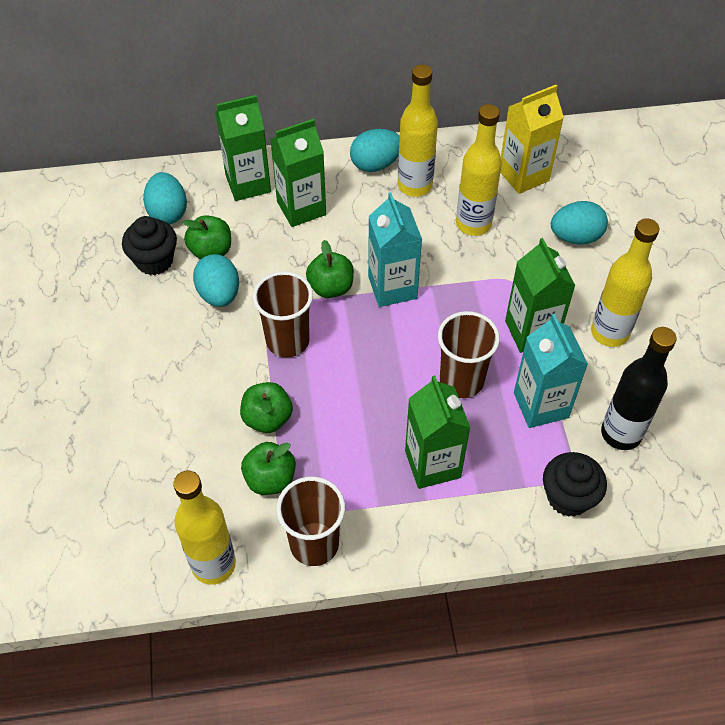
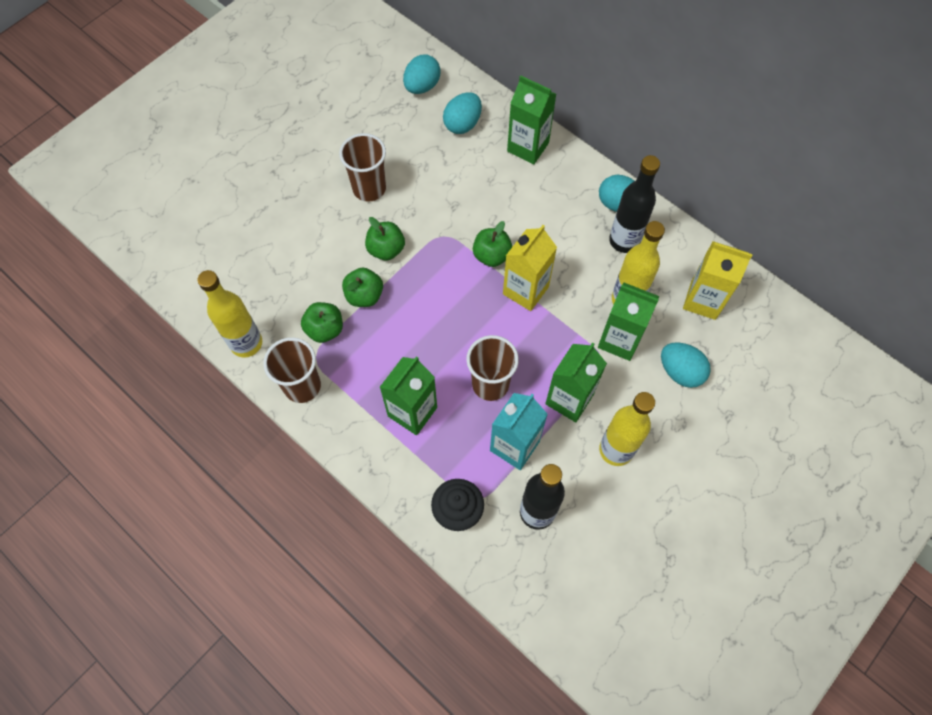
camera: 50 degrees right, 10 degrees up
(154, 261) = (420, 147): black cupcake -> none
(211, 251) = (456, 170): green apple -> green apple (386, 249)
(219, 294) = (428, 200): turquoise egg -> turquoise egg (422, 86)
(287, 341) = (429, 263): brown cup -> brown cup (369, 188)
(301, 208) = (538, 191): green carton -> green carton (619, 340)
(392, 287) = (525, 290): turquoise carton -> yellow carton
(415, 185) = (624, 241): yellow bottle -> black bottle

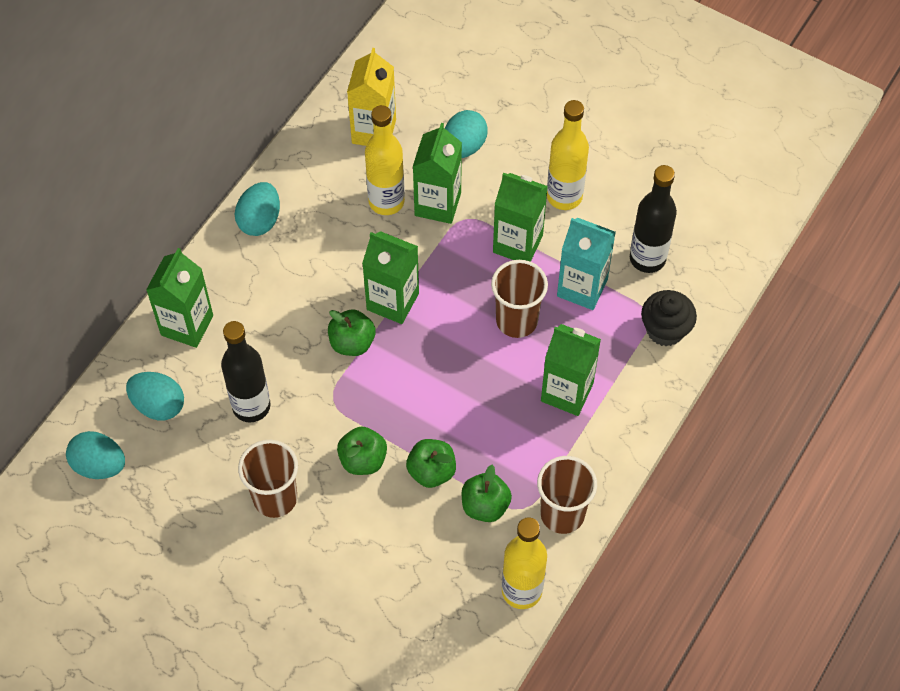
camera: 100 degrees left, 5 degrees down
(525, 290) = (392, 301): yellow carton -> green carton
(624, 241) = (309, 211): black bottle -> black bottle (251, 406)

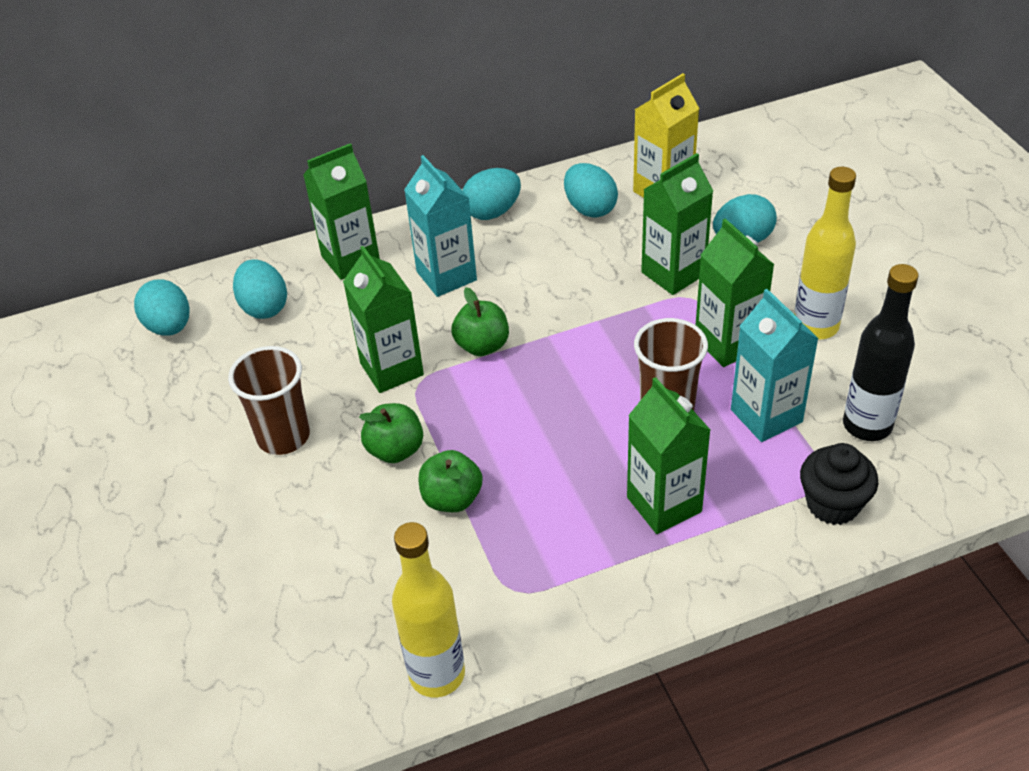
camera: 40 degrees right, 15 degrees down
(251, 406) = (340, 349): black bottle -> none
(275, 298) = (446, 276): none -> turquoise carton
(332, 177) = (590, 208): none -> turquoise egg
(386, 201) = (624, 249): yellow bottle -> none
(392, 301) = (554, 331): green carton -> green carton (391, 369)
(485, 506) = (476, 563): green apple -> none
(562, 514) = (553, 622): brown cup -> none

